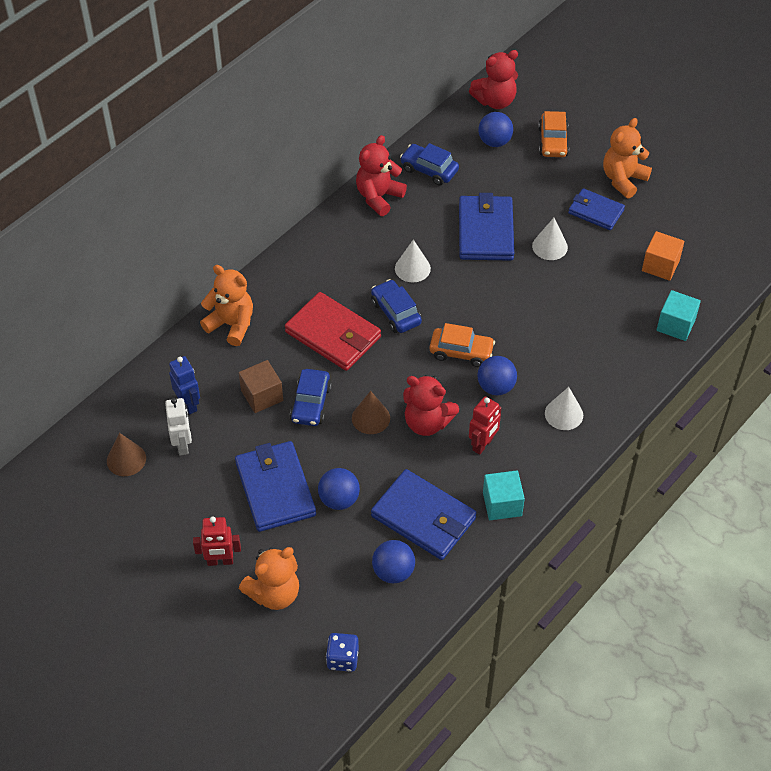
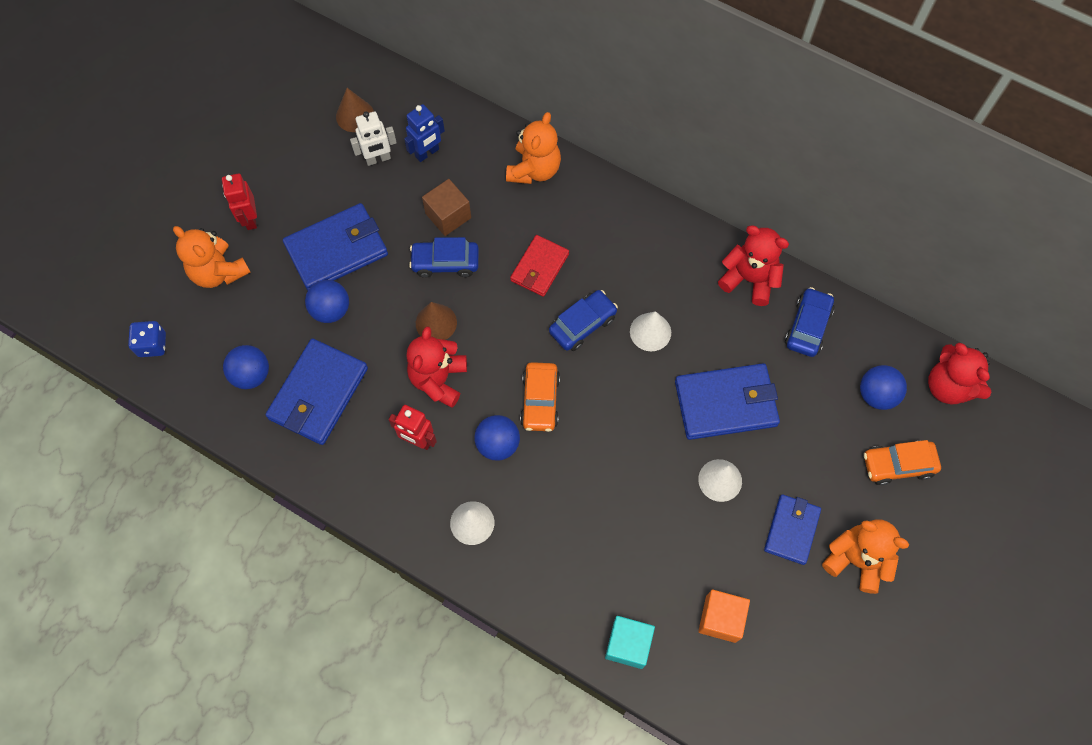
camera: 80 degrees right, 15 degrees up
(333, 334) = (539, 267): red wallet -> red wallet, size x0.63
(502, 504) = (343, 470): turquoise cube -> none

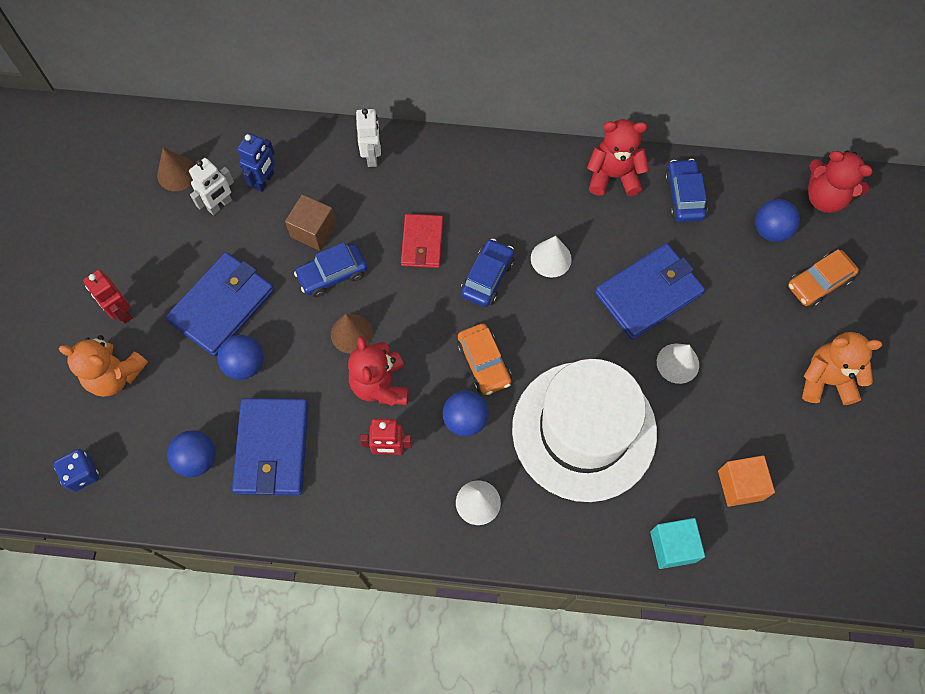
camera: 25 degrees left, 0 degrees up
(534, 169) = (372, 156): orange teddy bear -> white robot
(600, 502) = (584, 430): none -> white hat
(791, 530) = (760, 379): blue wallet -> none

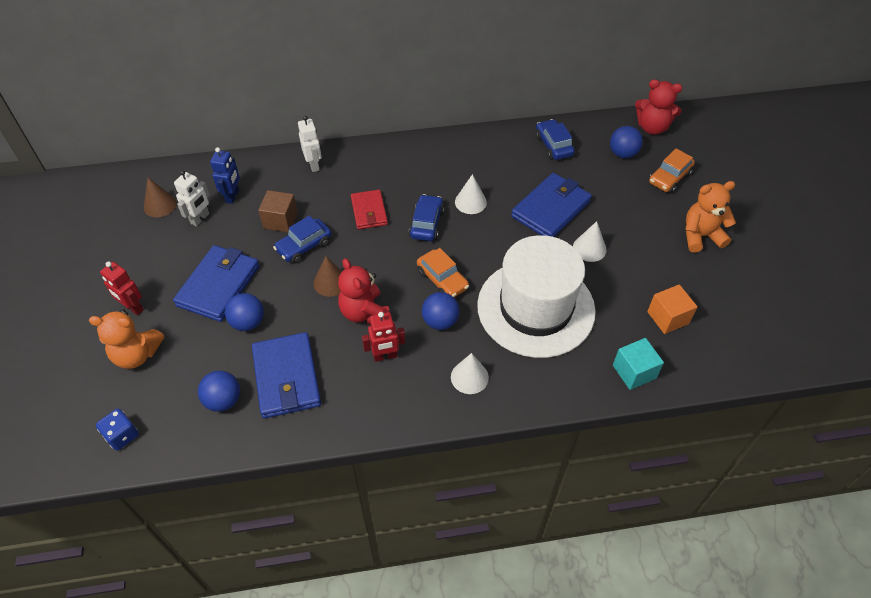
camera: 15 degrees left, 15 degrees down
(613, 176) = (498, 143): red teddy bear -> none

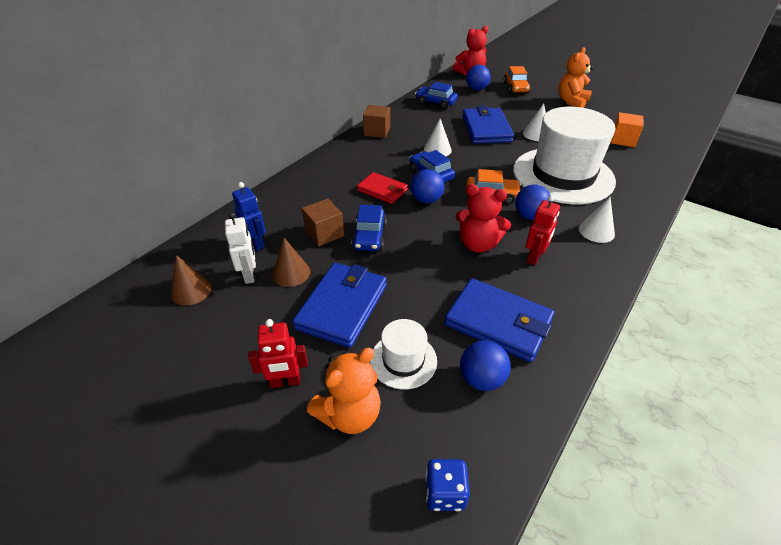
camera: 45 degrees left, 10 degrees down
(202, 350) = (403, 360): none -> white hat
(218, 285) = (342, 306): blue wallet -> blue wallet turned 45 degrees clockwise
(248, 322) = (408, 312): blue ball -> blue ball (426, 200)
(314, 165) = (296, 188): white robot -> none
(330, 282) = (426, 244): brown cone -> brown cone (291, 273)
(450, 146) = (377, 131): none -> brown cube
(634, 372) = (655, 171): turquoise cube -> none

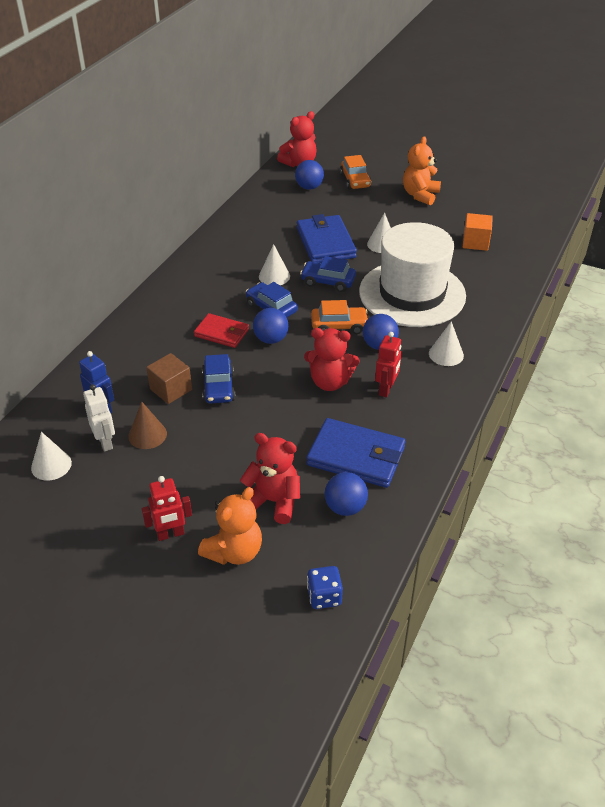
camera: 10 degrees left, 0 degrees up
(191, 290) = (51, 465): brown cone -> white cone
(342, 306) = (207, 461): blue wallet -> none
(377, 131) = (201, 259): brown cube -> none
(403, 360) = (273, 501): white hat -> red teddy bear
(435, 103) = (263, 211): blue car -> blue car (328, 282)

